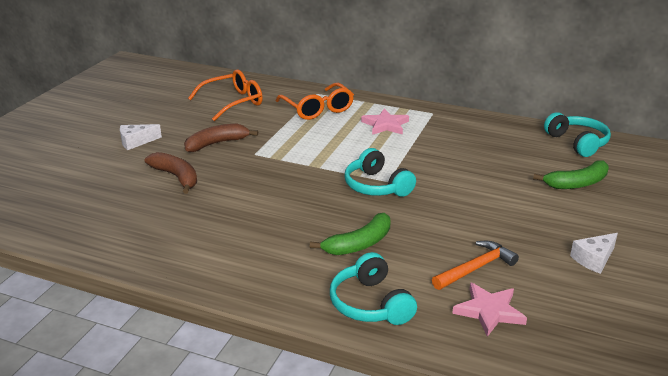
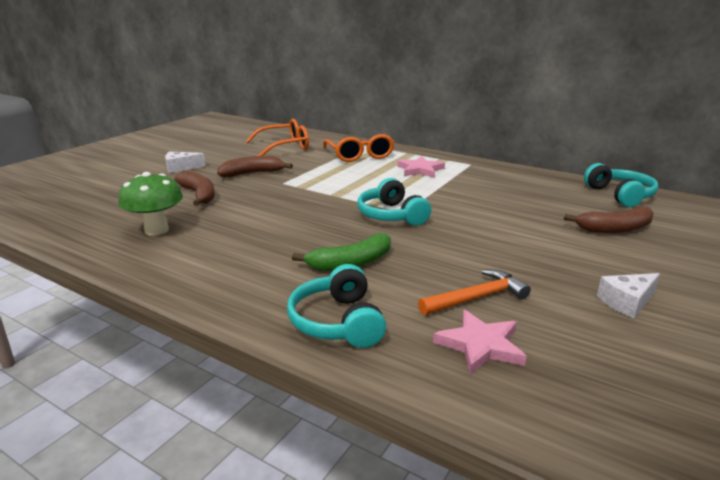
camera: 10 degrees right, 5 degrees down
(159, 225) = (156, 230): none -> green mushroom
(577, 183) = (615, 229): green banana -> brown banana

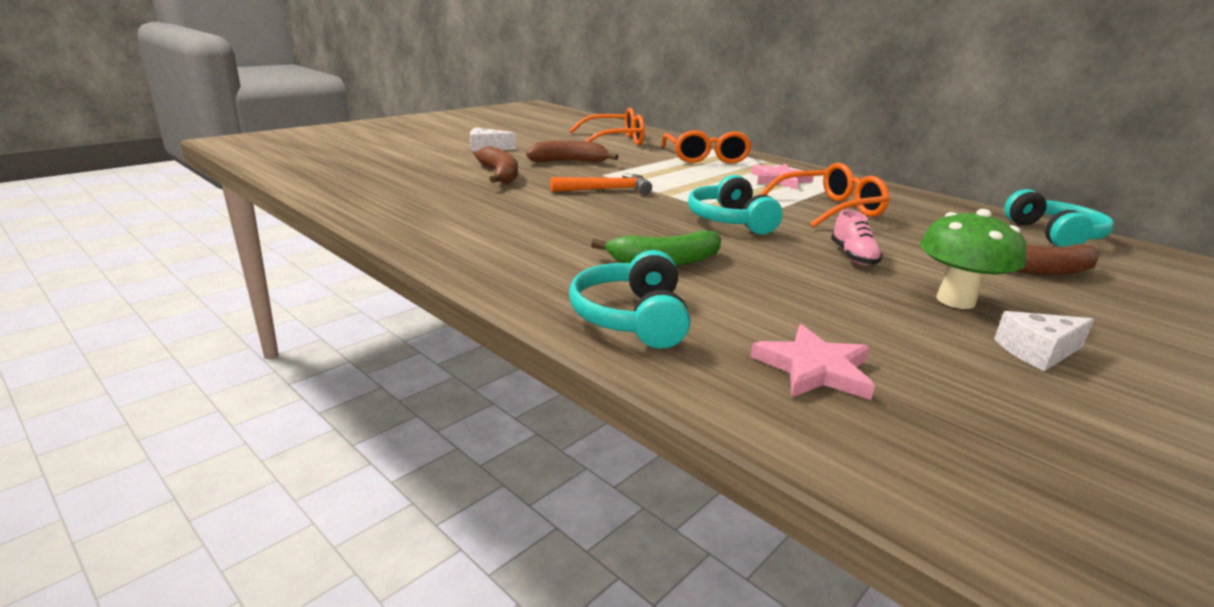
camera: 10 degrees right, 0 degrees up
(156, 230) = (441, 202): green mushroom -> green mushroom (955, 300)
(462, 193) = (829, 209): none -> orange glasses
(477, 298) = (822, 318): orange hammer -> orange hammer (606, 190)
(487, 236) = (853, 256): none -> pink shoe

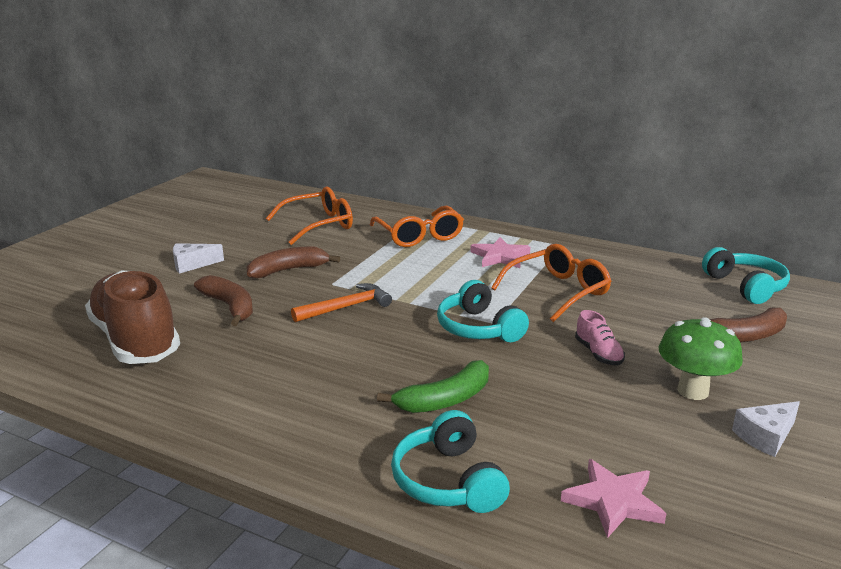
camera: 15 degrees left, 0 degrees up
(403, 182) = (135, 340): none -> brown shoe

